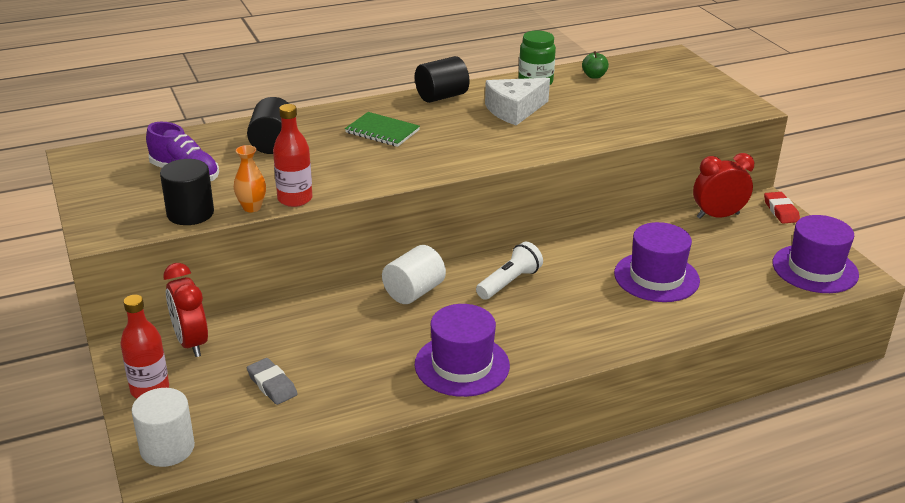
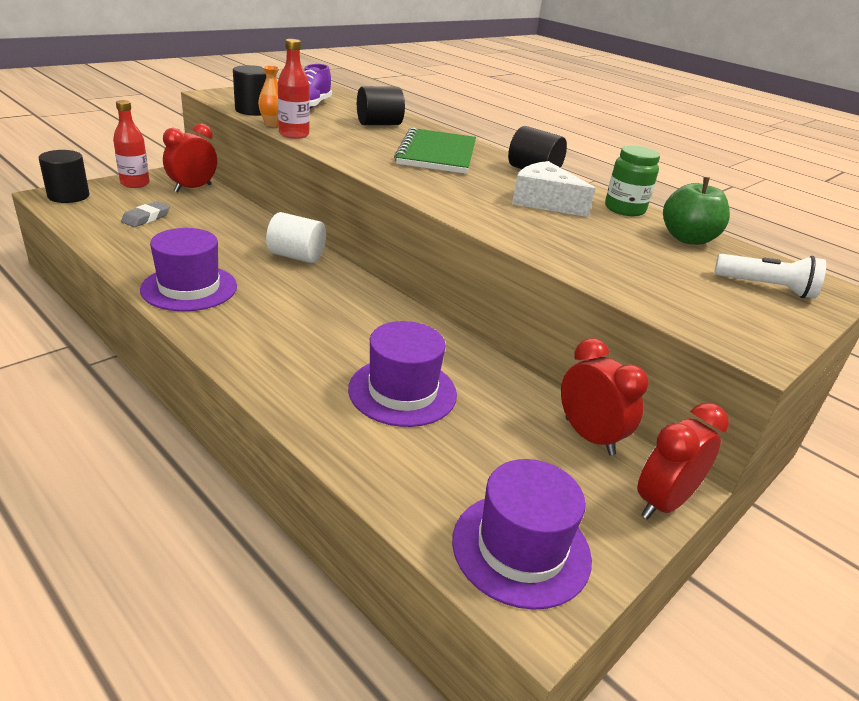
camera: 65 degrees right, 0 degrees up
(167, 448) = (68, 196): white cylinder -> black cylinder
(382, 131) = (437, 154): green notebook -> green notebook, size x1.66
(509, 282) = (337, 299): white flashlight -> white flashlight (767, 288)
(594, 76) = (687, 239): green apple -> green apple, size x1.81
(780, 211) = (663, 502): red eraser -> red clock

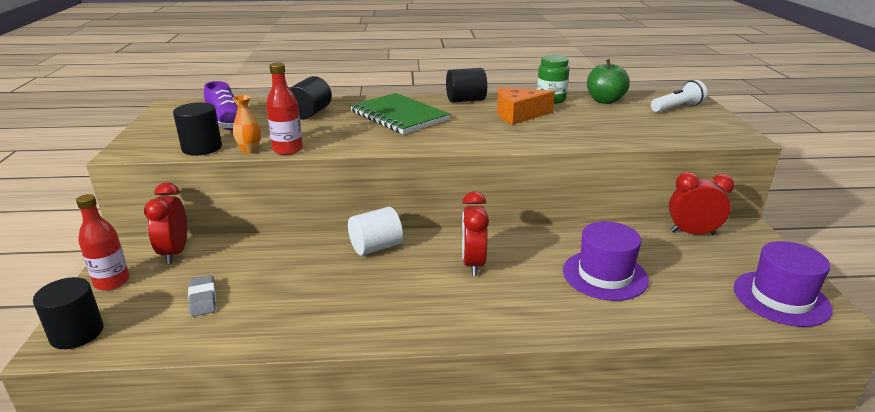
camera: 45 degrees left, 5 degrees down
(189, 288) = (372, 317): purple hat -> none
(544, 202) = (518, 115): white cheese -> orange cheese
(663, 502) = (761, 239): red clock -> red clock (473, 263)

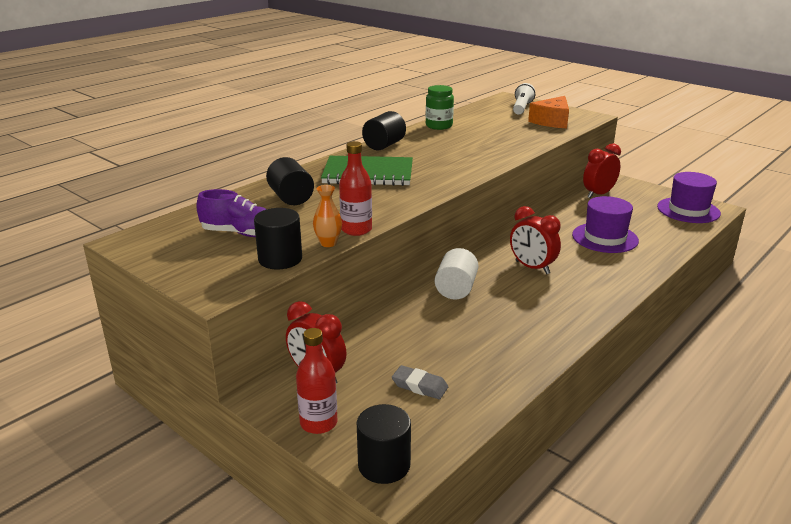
camera: 45 degrees left, 0 degrees up
(518, 115) = (446, 144): orange cheese -> orange cheese (552, 121)
(605, 101) = (473, 116): green apple -> none

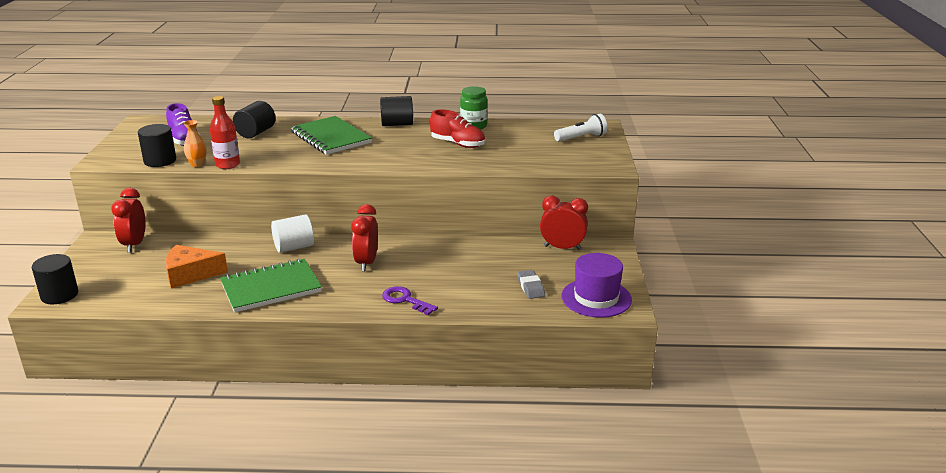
camera: 50 degrees right, 0 degrees up
(318, 423) = (85, 263): red bottle -> none
(419, 386) = (151, 277): grey eraser -> grey eraser (530, 287)
(468, 140) = (458, 144): none -> red shoe
(528, 324) = (271, 288): none -> green notebook
(552, 121) = (566, 157): orange cheese -> orange cheese (190, 274)
(605, 238) = (467, 275): purple hat -> none
(621, 273) = (405, 300): none -> purple key

